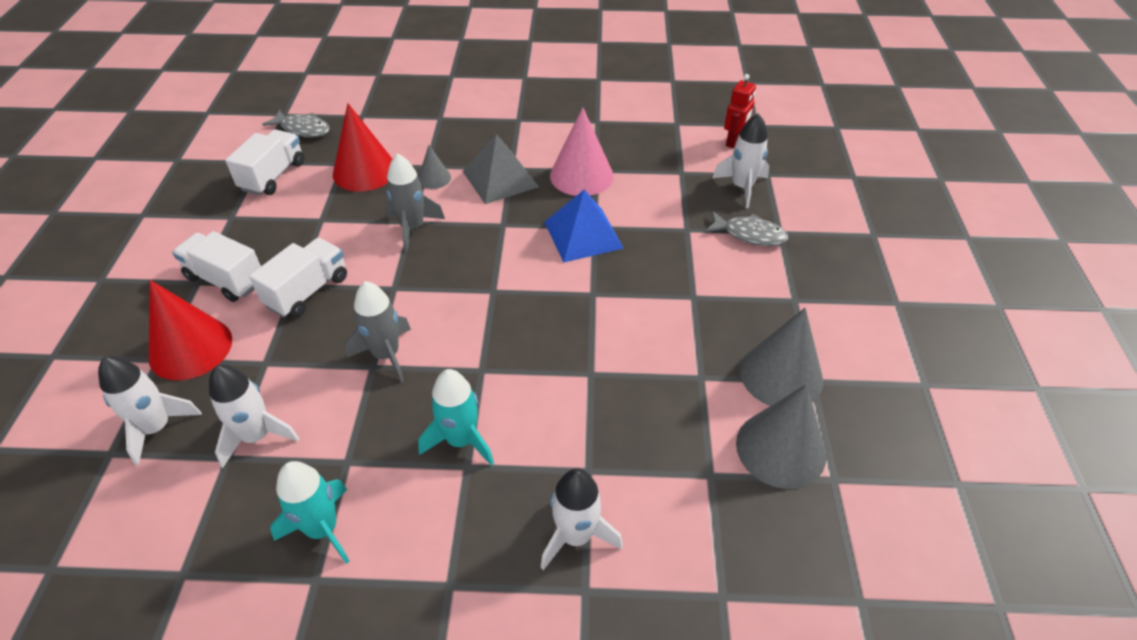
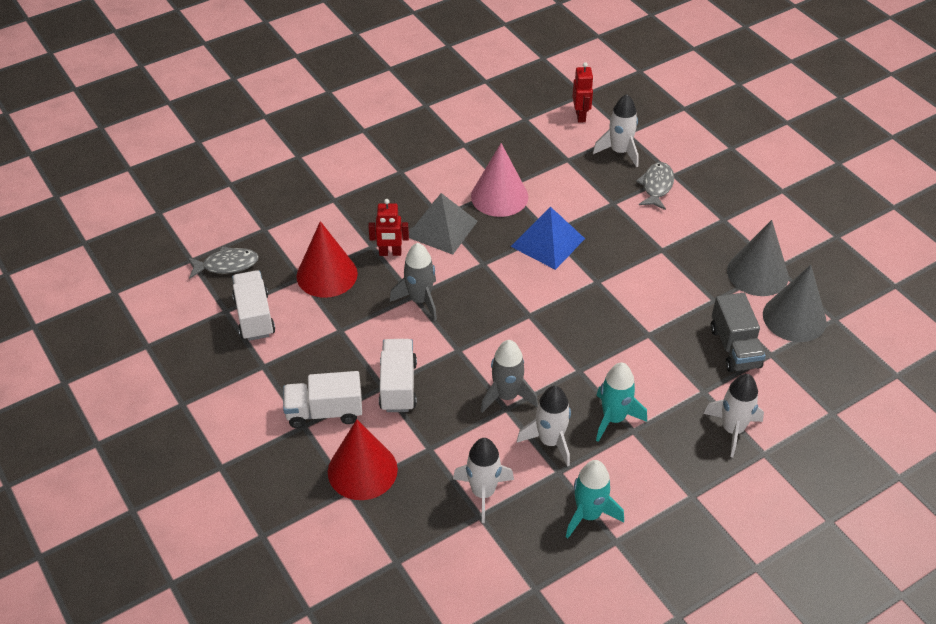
camera: 35 degrees left, 0 degrees up
(157, 428) = (408, 529): white rocket -> white rocket (550, 441)
(434, 178) = (390, 253): grey cone -> red robot
(673, 442) = (734, 348): none -> grey truck
(749, 234) = (656, 186): grey fish -> grey fish turned 60 degrees counterclockwise

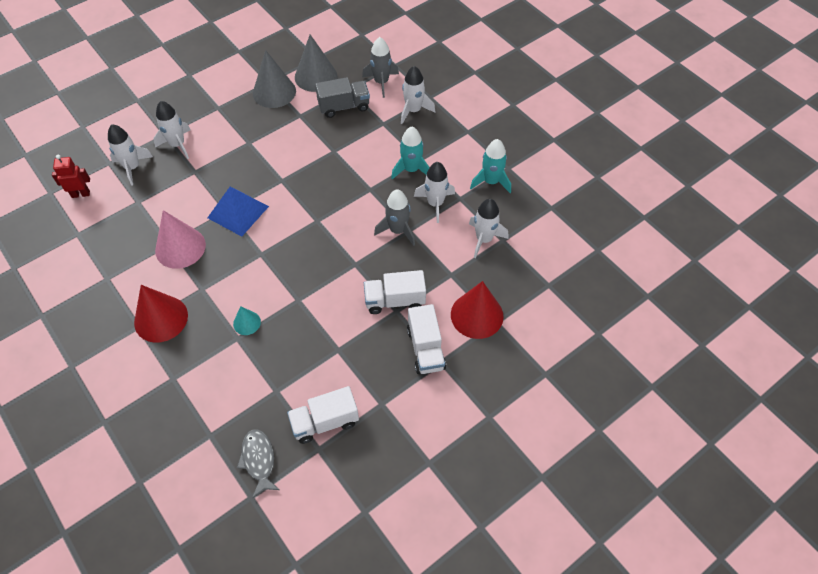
camera: 95 degrees left, 10 degrees up
(327, 275) = (273, 370): red cone -> red cone (161, 318)
(390, 253) = (247, 323): red robot -> turquoise cone
(420, 300) = (303, 295): grey rocket -> grey rocket (381, 82)
(441, 228) = (218, 286): grey pyramid -> none
(656, 186) = (177, 145): grey fish -> white rocket

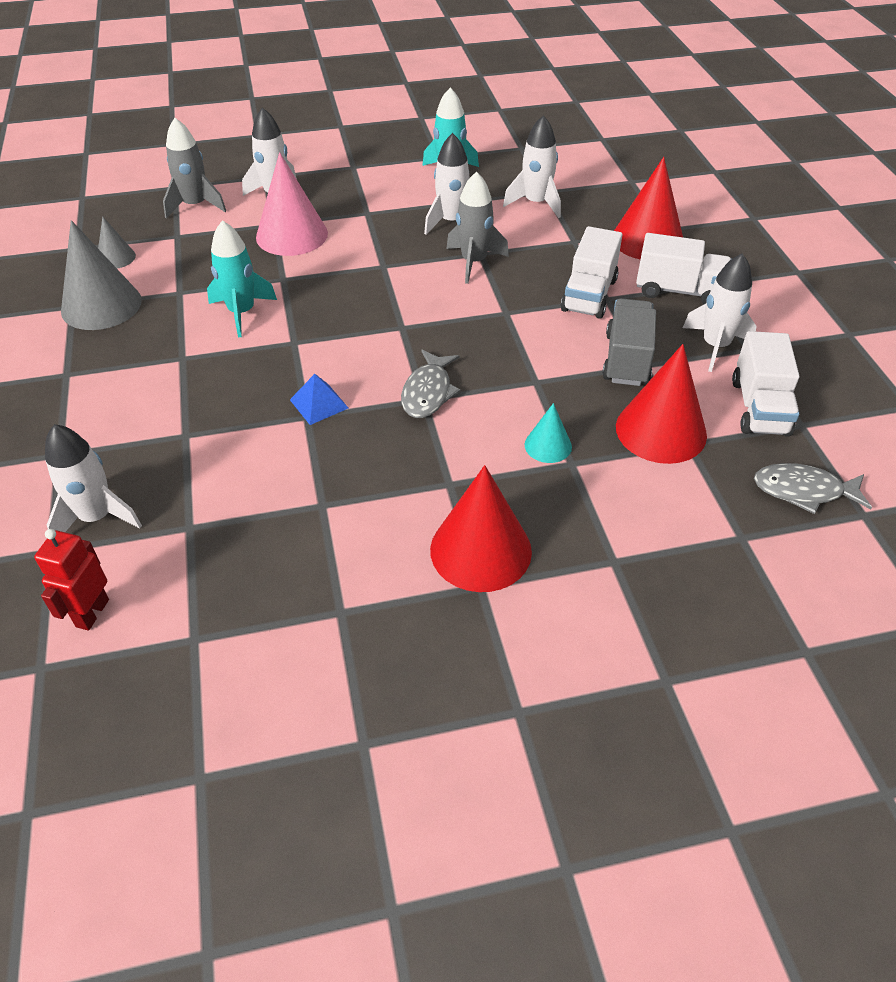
camera: 65 degrees left, 10 degrees down
(177, 145) = (101, 443): white rocket -> white rocket (715, 346)
(180, 247) = (341, 491): pink cone -> pink cone (292, 235)
(238, 212) = (319, 403): blue pyramid -> blue pyramid, size x0.55
(267, 254) = (428, 392): none -> grey fish
(281, 374) = (661, 430): none -> red cone
(316, 76) = (116, 257): grey cone -> grey cone, size x0.52
(344, 106) = (206, 248): grey truck -> grey truck (626, 359)
(411, 169) = (378, 224): turquoise rocket -> turquoise rocket (242, 312)

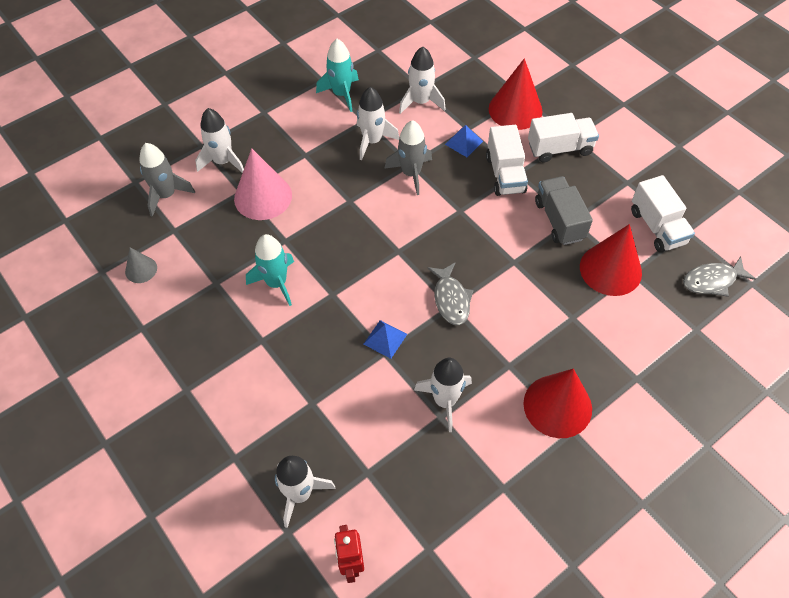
camera: 25 degrees left, 10 degrees up
(101, 305) = (164, 318): grey cone -> none
(548, 445) = (551, 310): turquoise cone -> none
(559, 252) = (464, 142): none -> blue pyramid
(715, 346) = (606, 188): white rocket -> white rocket (445, 401)

